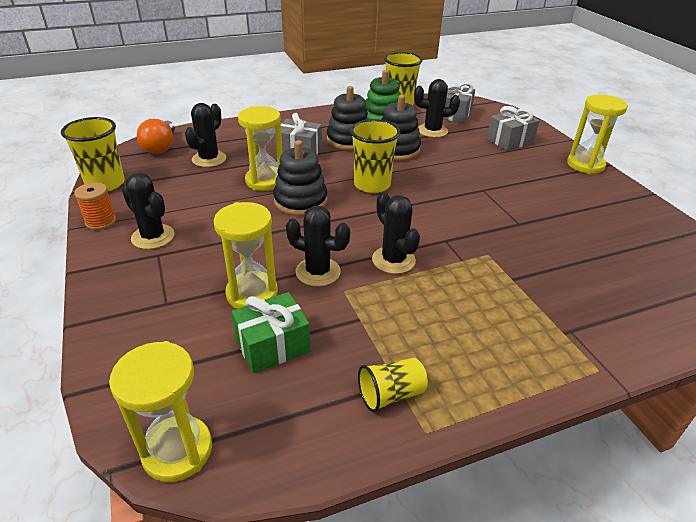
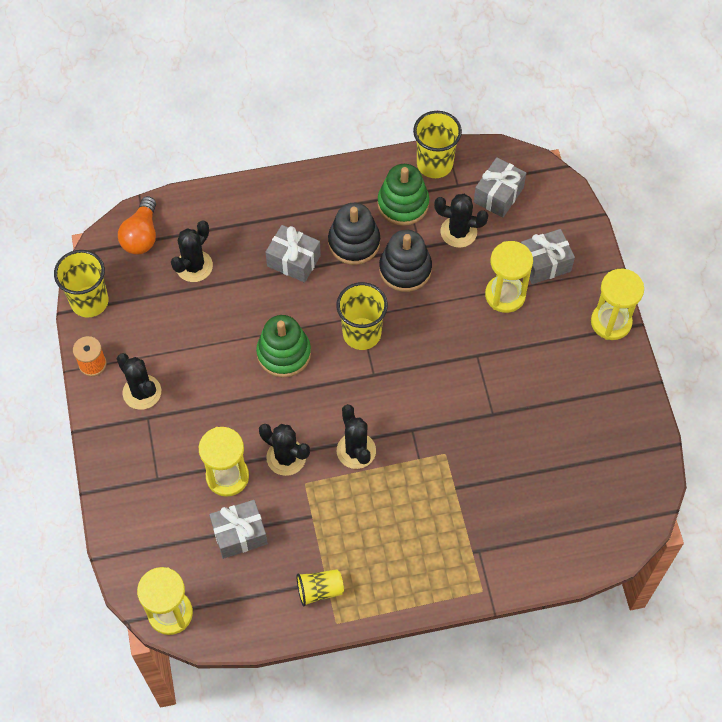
camera: 10 degrees right, 25 degrees up
(265, 181) = (251, 314): yellow hourglass -> yellow hourglass (505, 295)
(272, 345) = (239, 534): green gift -> grey gift
(300, 201) = (284, 353): black stacking toy -> green stacking toy

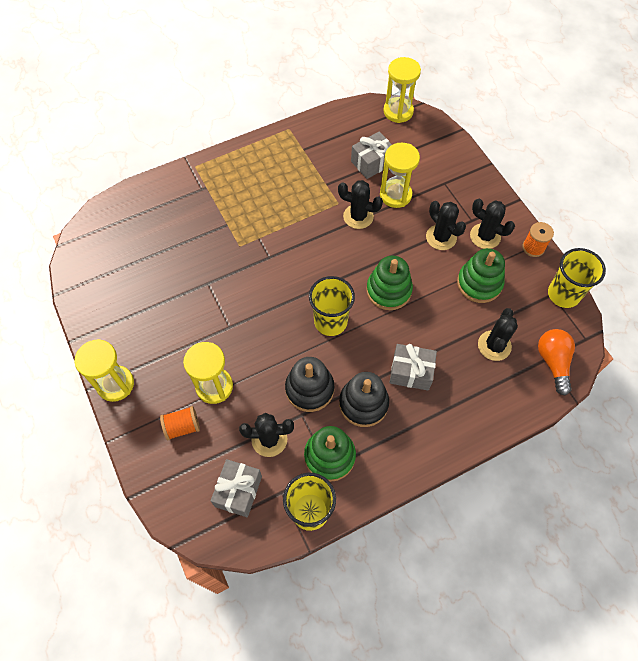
camera: 165 degrees right, 0 degrees up
(177, 336) = (479, 283): none -> green stacking toy
(319, 590) = (306, 143): yellow cup -> none
(356, 451) = (307, 232): black cactus -> black cactus (441, 237)
(544, 264) = (182, 427): grey gift -> orange spool

